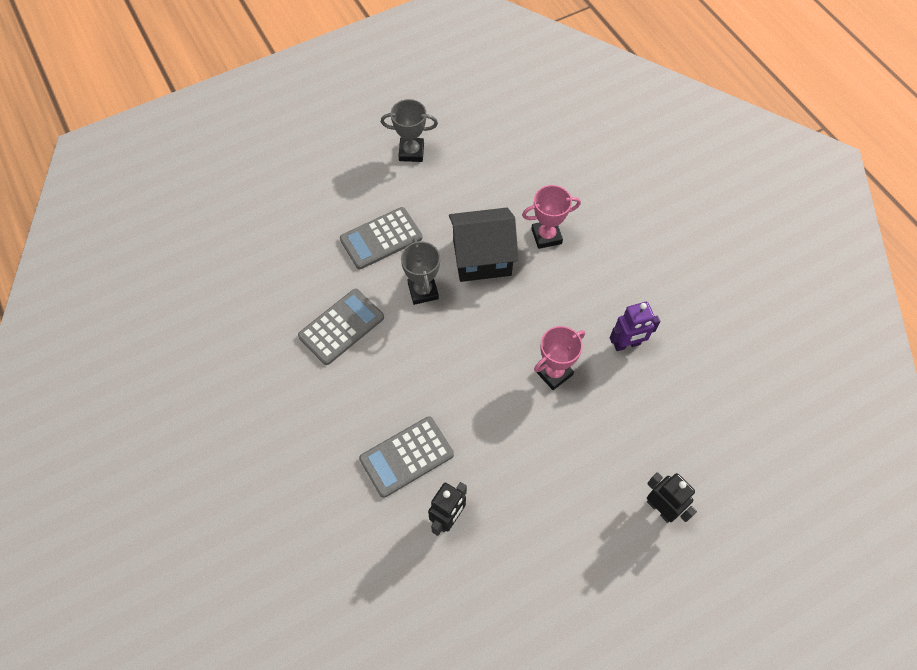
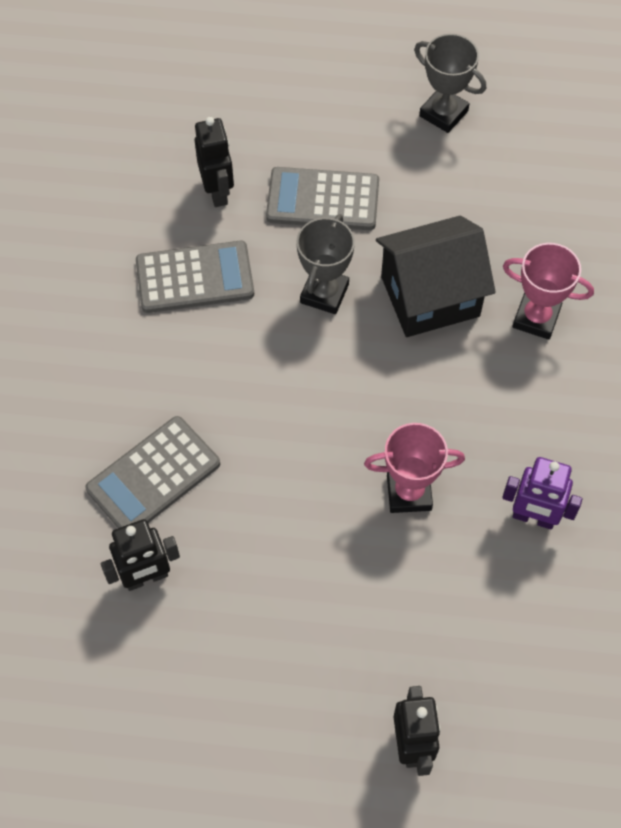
camera: 35 degrees right, 0 degrees up
(316, 269) = (218, 192): none -> black robot
(406, 456) = (153, 476): grey calculator -> grey calculator turned 45 degrees counterclockwise
(482, 258) = (430, 296): black house -> black house turned 45 degrees counterclockwise

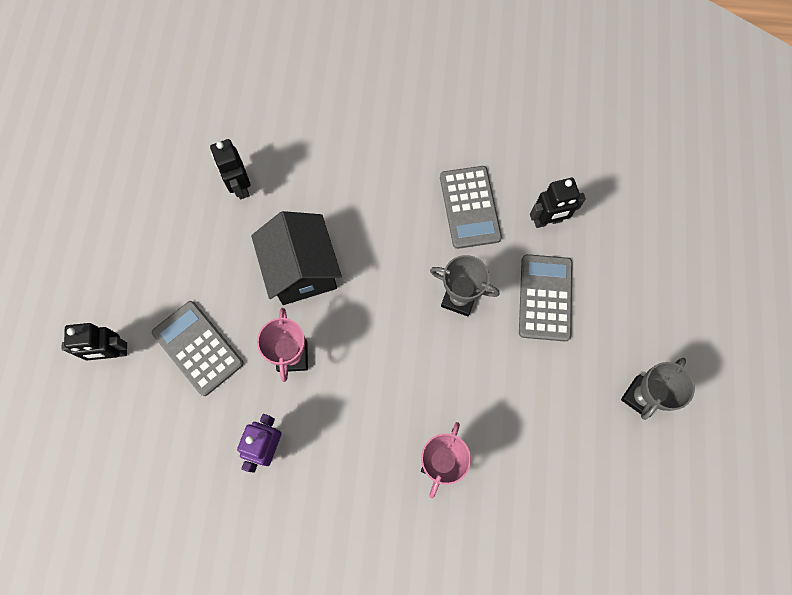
camera: 90 degrees right, 10 degrees up
(153, 476) = (312, 187): grey calculator -> grey calculator (198, 348)
(430, 296) = (458, 378): black house -> black house (302, 270)

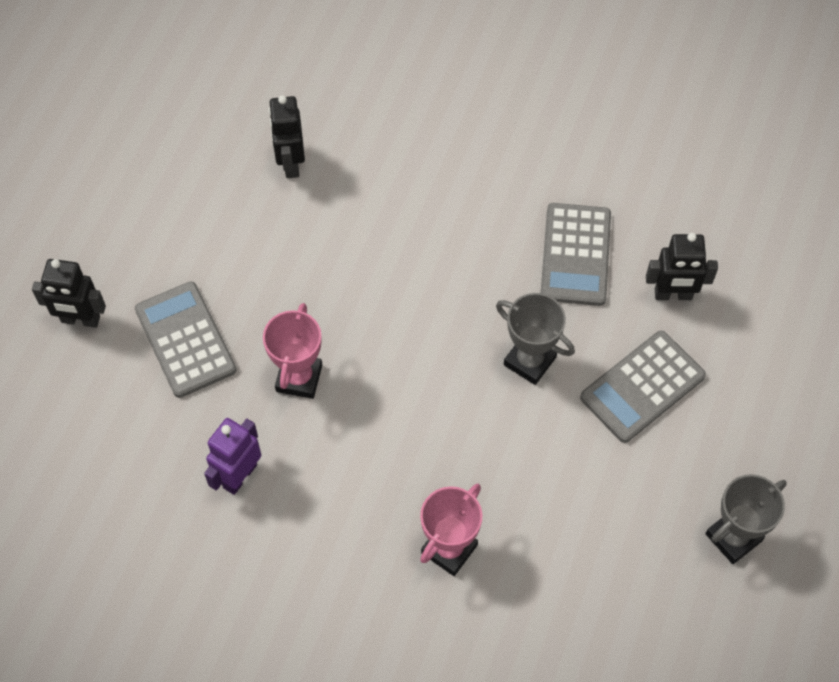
camera: 15 degrees right, 10 degrees down
(302, 270) = (339, 280): black house -> none
(545, 298) = (642, 387): grey calculator -> grey calculator turned 150 degrees counterclockwise

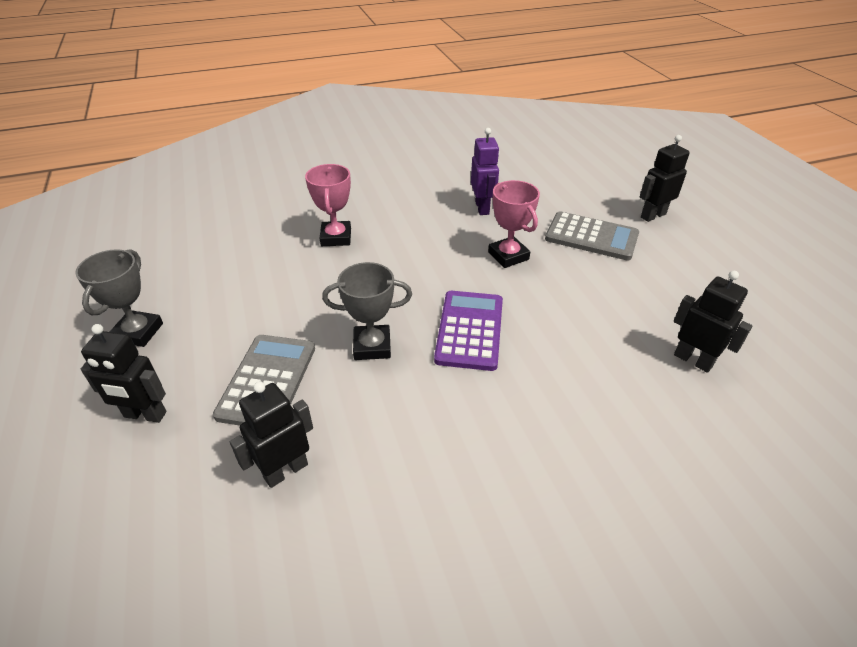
camera: 140 degrees right, 20 degrees down
(431, 317) = (470, 330): none -> purple calculator
(575, 255) = (404, 445): grey calculator -> none
(759, 422) = (145, 415): none -> black robot

